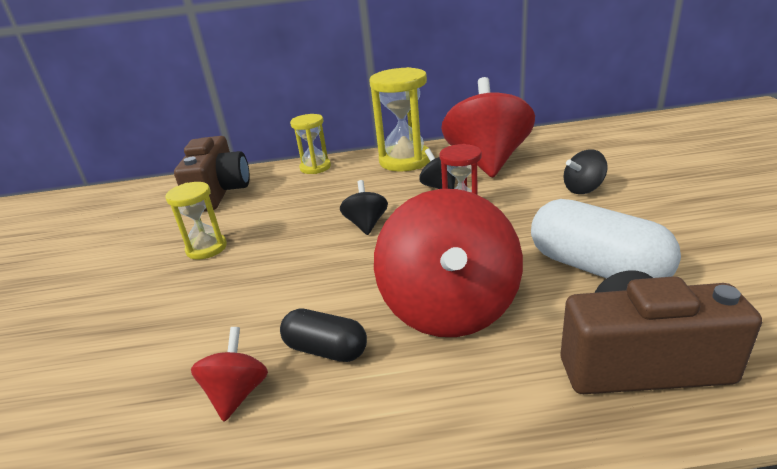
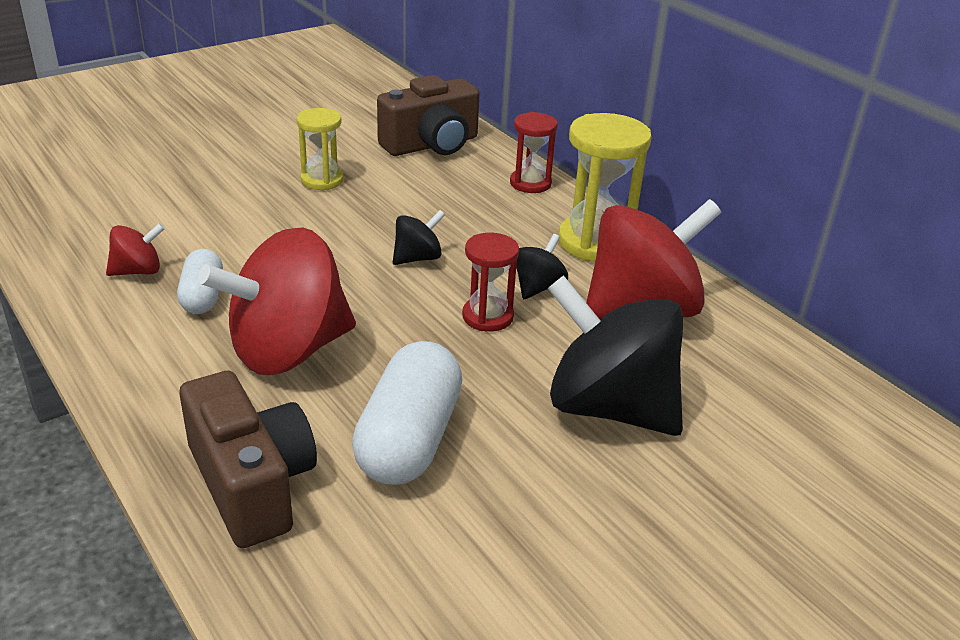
camera: 55 degrees right, 5 degrees up
(315, 167) = (530, 183): yellow hourglass -> red hourglass
(326, 350) = (202, 296): black capsule -> white capsule
(583, 189) = (609, 407): black spinning top -> black spinning top, size x2.22

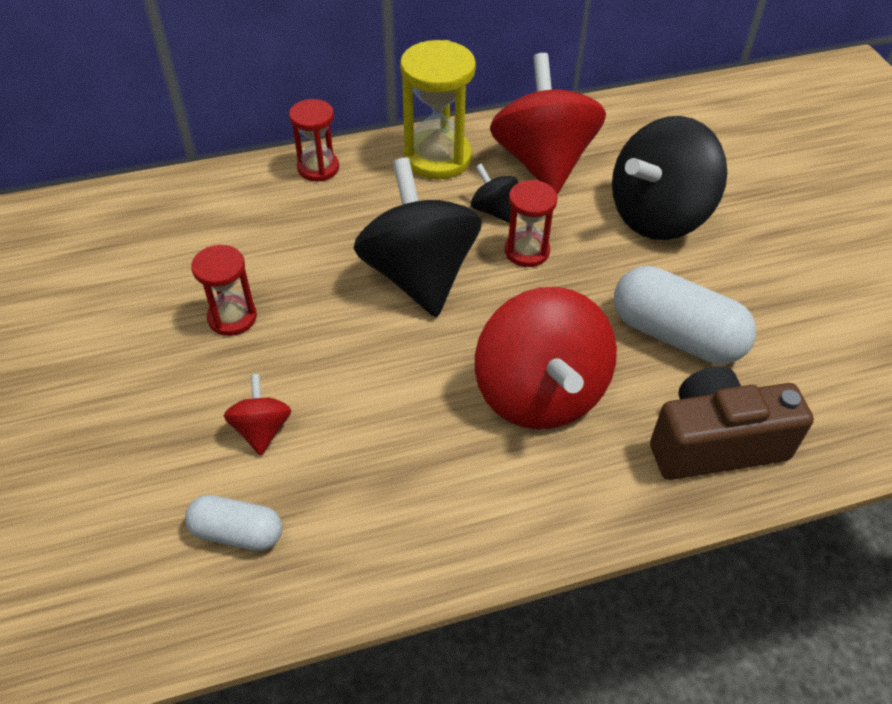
camera: 70 degrees left, 15 degrees up
(138, 271) = (358, 504): red spinning top -> red spinning top (262, 429)
(202, 296) = (429, 450): white capsule -> white capsule (237, 533)
(322, 180) = (232, 317): yellow hourglass -> red hourglass
(417, 258) = (419, 275): black spinning top -> black spinning top, size x2.22
(431, 145) = (201, 216): brown camera -> none

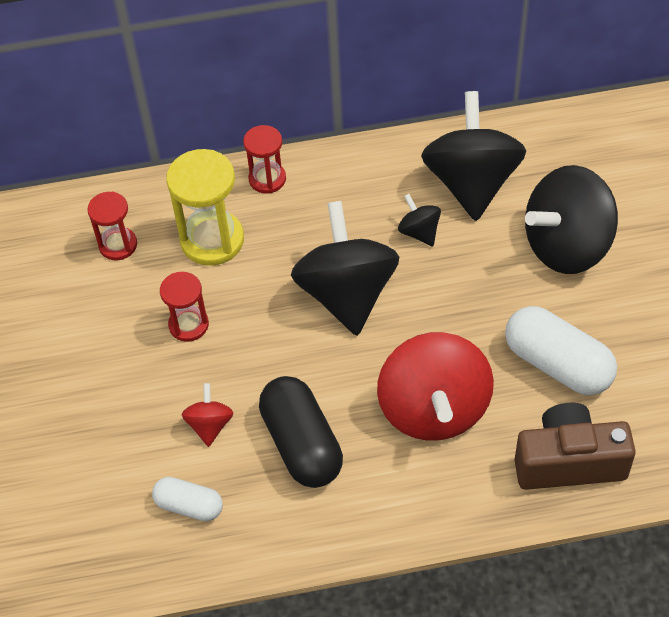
camera: 10 degrees right, 5 degrees up
(381, 445) = (302, 444): none -> black capsule
(437, 158) = (375, 173): yellow hourglass -> yellow hourglass (212, 240)
(526, 251) = (443, 275): red hourglass -> red hourglass (118, 245)
(543, 162) = (471, 183): red spinning top -> black spinning top

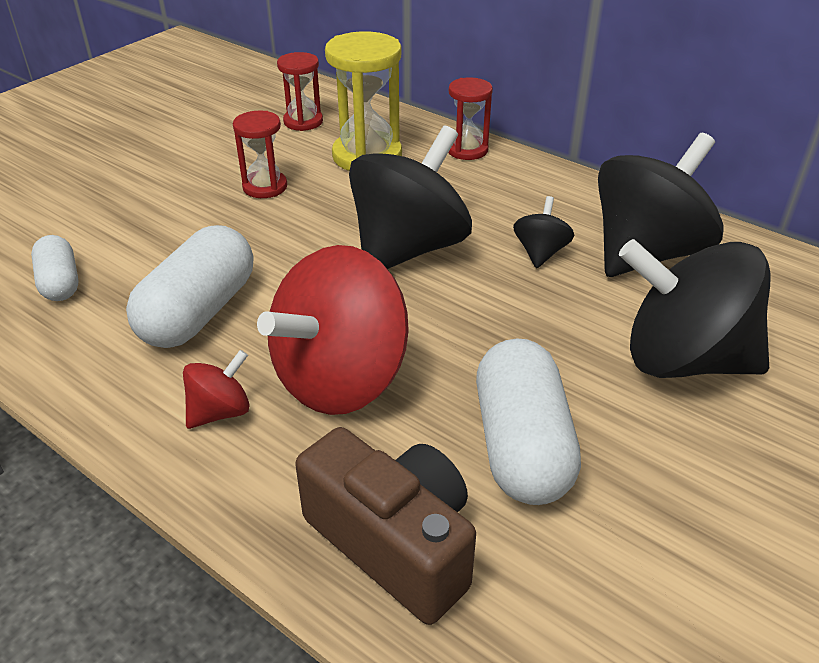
camera: 45 degrees right, 15 degrees down
(210, 425) = (167, 249): red spinning top -> red spinning top (220, 412)
(302, 444) = (199, 312): black capsule -> white capsule

